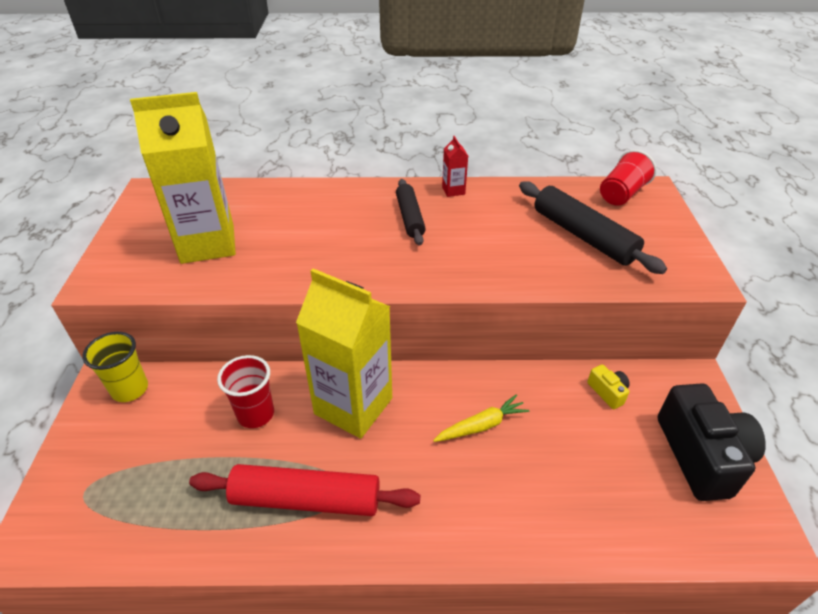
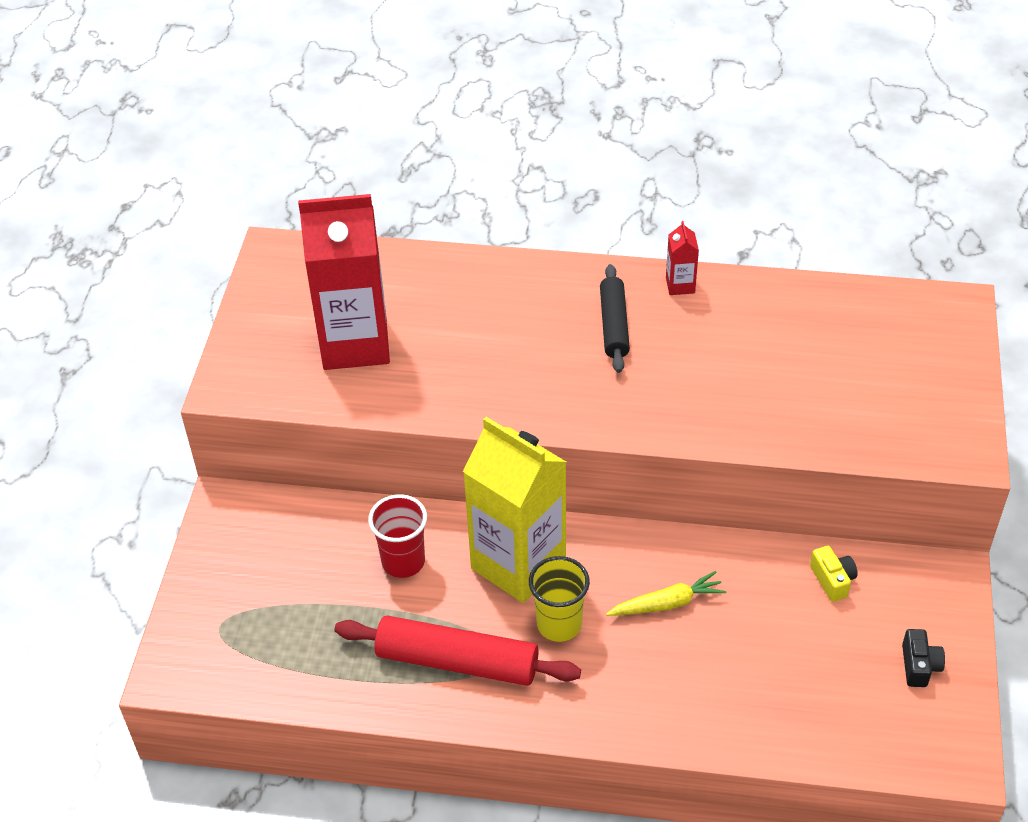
camera: 10 degrees right, 5 degrees up
(130, 389) = (256, 516): yellow cup -> yellow cup (559, 624)
(208, 244) = (355, 343): yellow carton -> red carton
(583, 236) = (836, 375): black rolling pin -> none
(621, 194) = (912, 311): red cup -> none
(701, 455) = (919, 666): black camera -> black camera, size x0.44

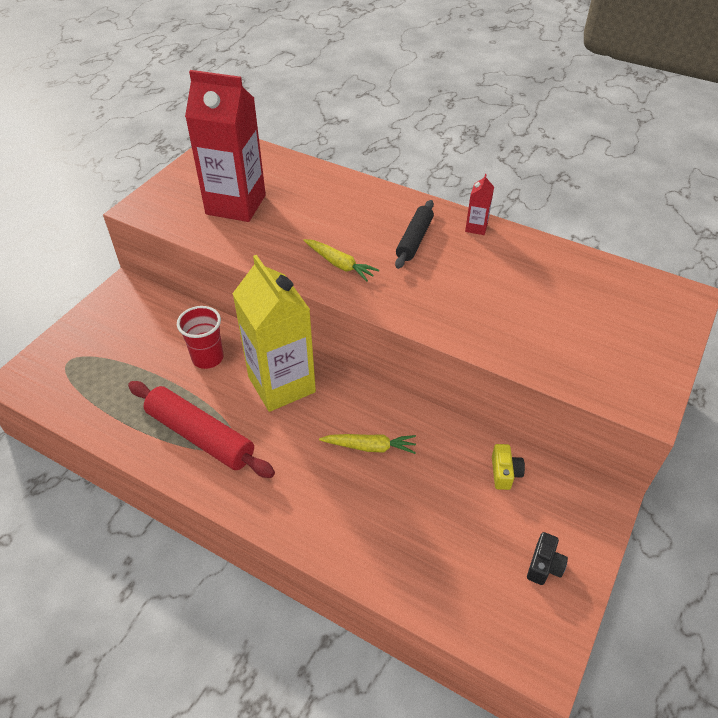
camera: 20 degrees right, 0 degrees up
(541, 388) = (339, 264): none -> yellow carrot
(559, 624) = (285, 435): yellow cup -> none

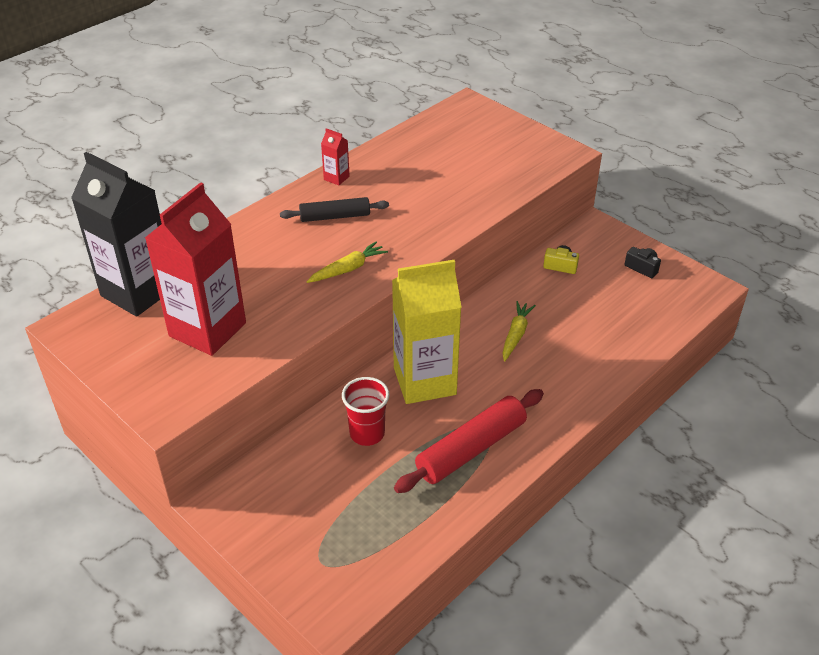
camera: 75 degrees left, 5 degrees down
(270, 161) = (138, 292): none -> black carton
(414, 240) = (335, 216): black rolling pin -> black rolling pin turned 45 degrees counterclockwise

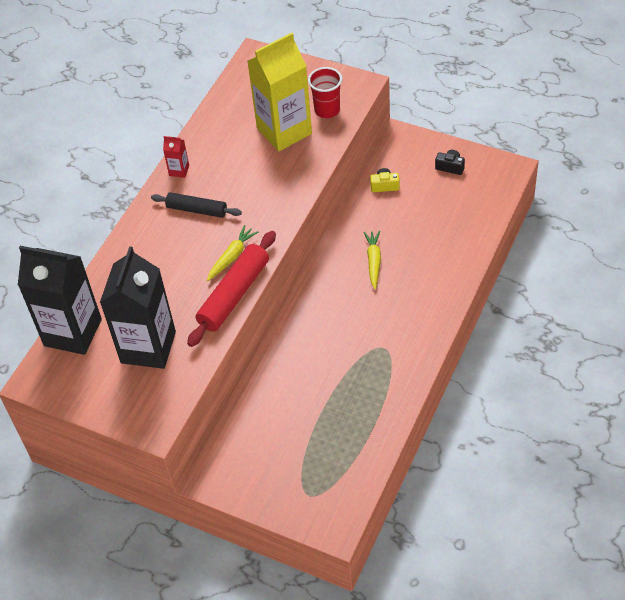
camera: 15 degrees left, 10 degrees up
(207, 329) = (148, 347): red carton -> black carton
(335, 216) = (197, 210): black rolling pin -> black rolling pin turned 45 degrees clockwise
(367, 433) = (295, 384): red cup -> red cup (327, 110)
(424, 381) = (319, 326): yellow carton -> yellow carton (284, 131)
(471, 449) = (379, 370): red rolling pin -> red rolling pin (234, 294)

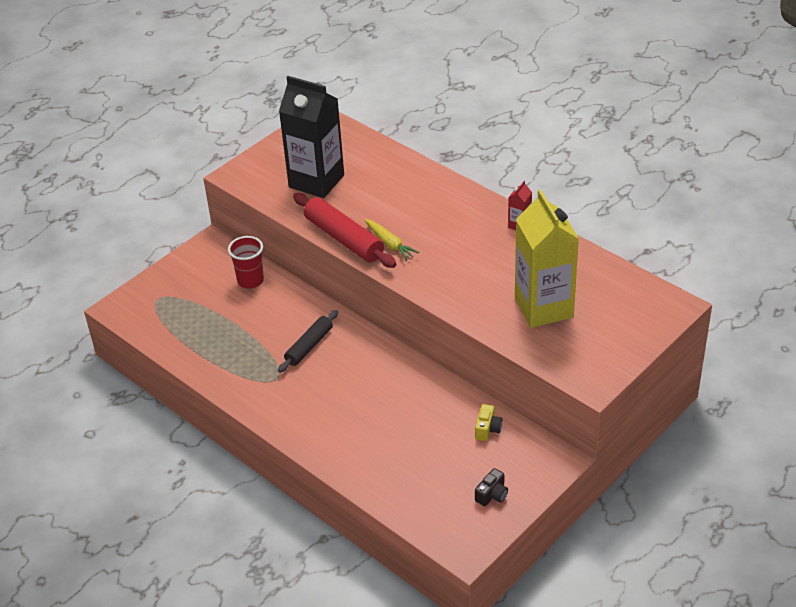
camera: 105 degrees right, 10 degrees down
(73, 332) = (357, 142): black carton -> none
(197, 210) = (461, 230): black rolling pin -> black rolling pin (309, 346)
(327, 110) = (562, 347): red cup -> red cup (250, 281)
(373, 261) = (385, 396): yellow carrot -> none

